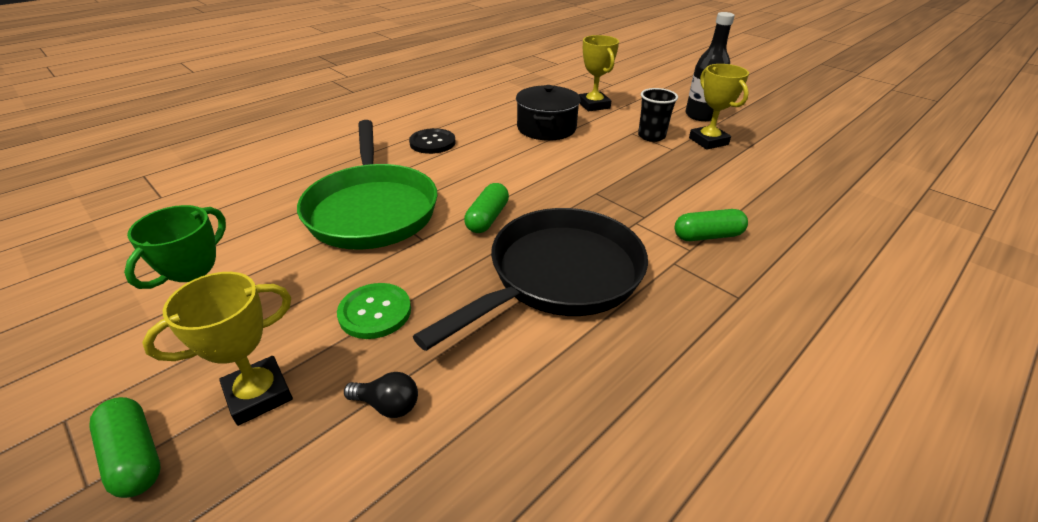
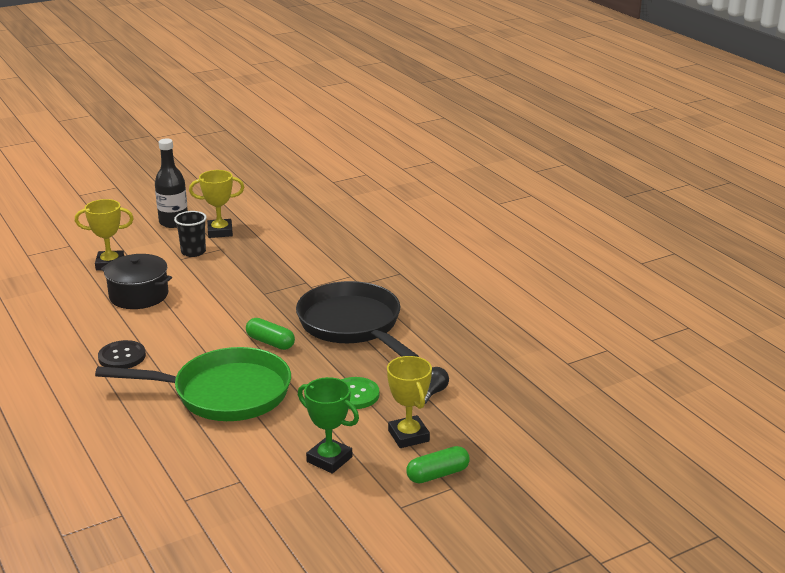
camera: 75 degrees left, 10 degrees down
(707, 236) = (340, 266): green capsule -> none

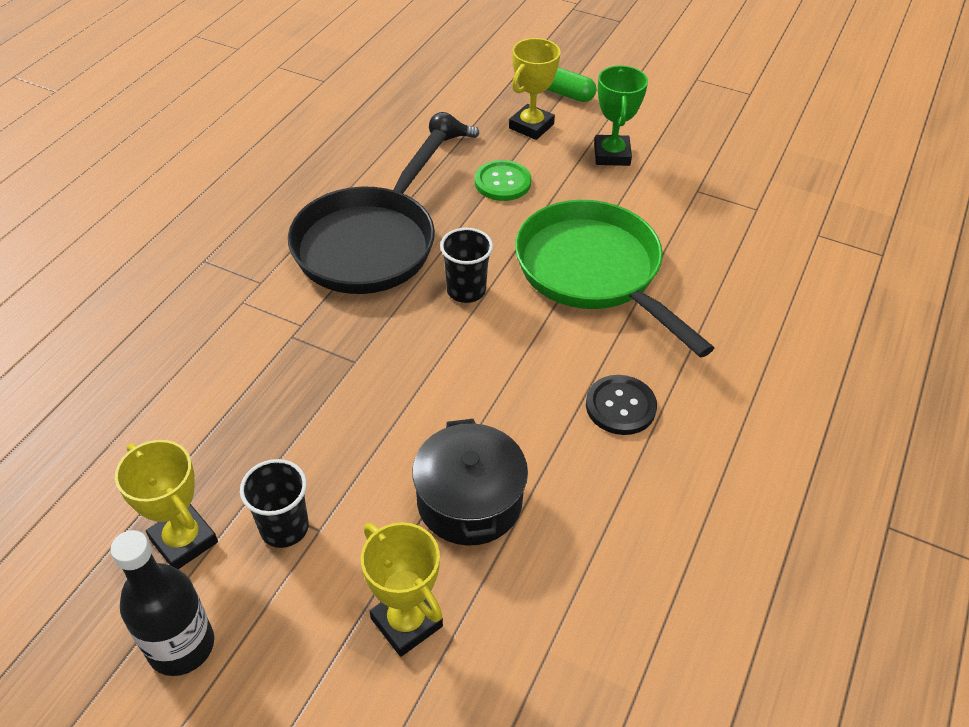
camera: 125 degrees left, 20 degrees up
(270, 342) = (466, 290): green capsule -> black cup

